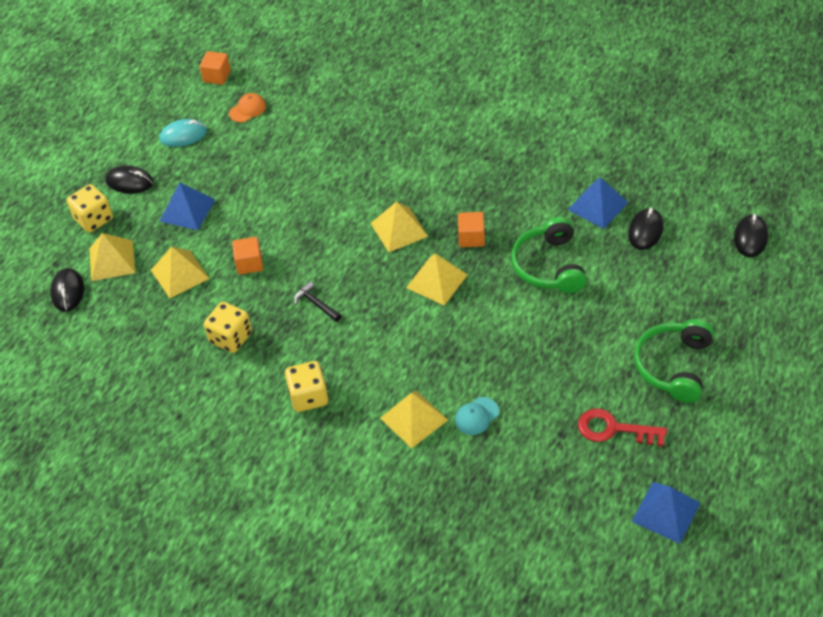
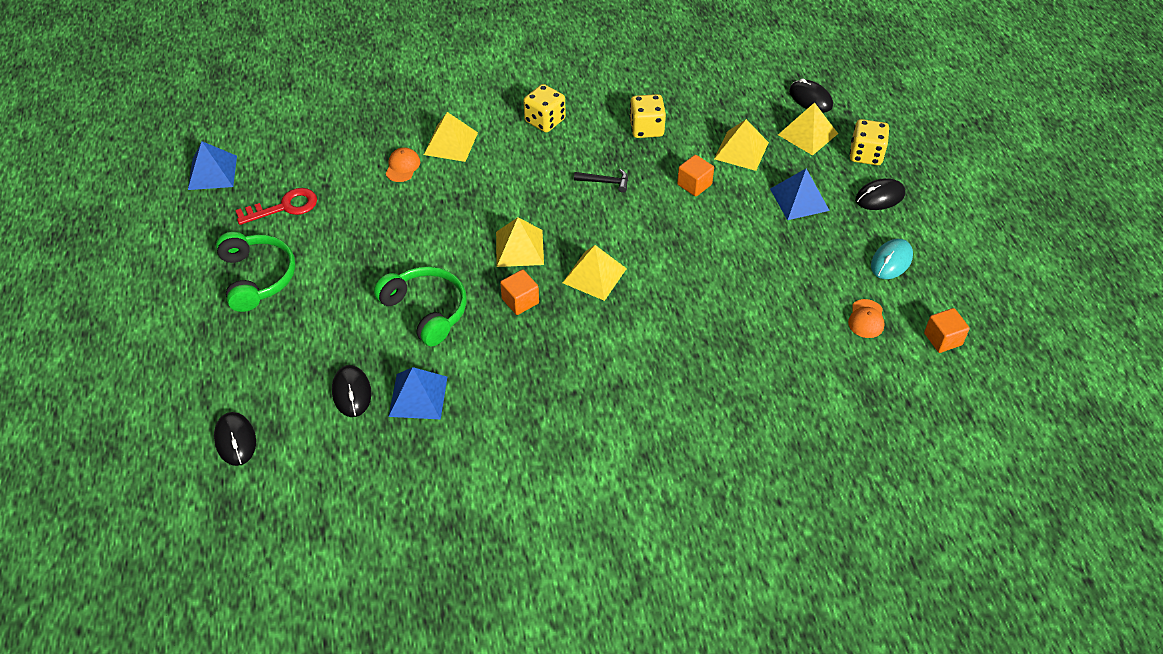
camera: 140 degrees right, 0 degrees up
(476, 416) = (402, 166): turquoise cap -> orange cap

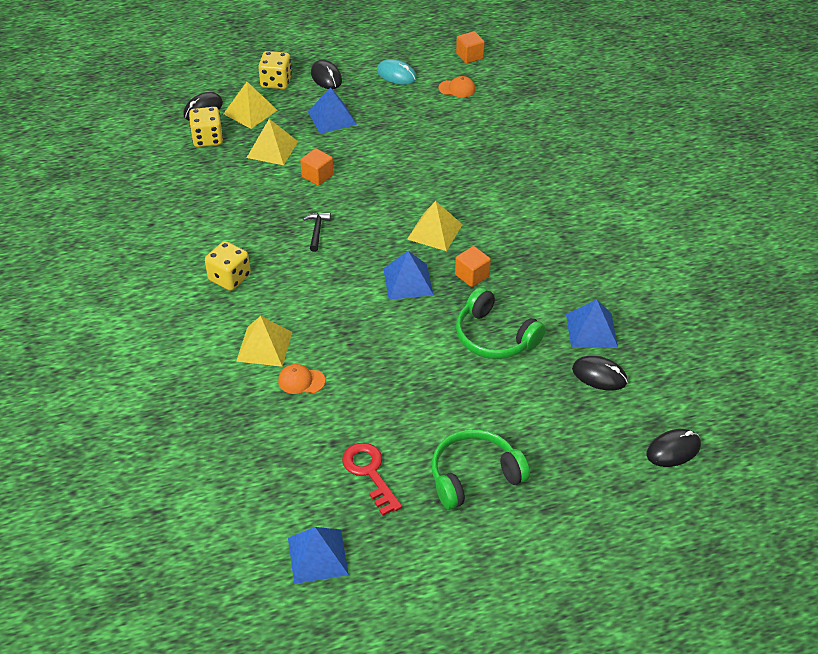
camera: 95 degrees left, 5 degrees down
(351, 393) = (599, 375): black mouse -> black mouse turned 45 degrees clockwise
(426, 310) = (494, 337): green headphones -> green headphones turned 90 degrees counterclockwise
(519, 248) = (408, 281): yellow pyramid -> blue pyramid
(646, 128) = (242, 207): yellow dice -> yellow dice (207, 139)

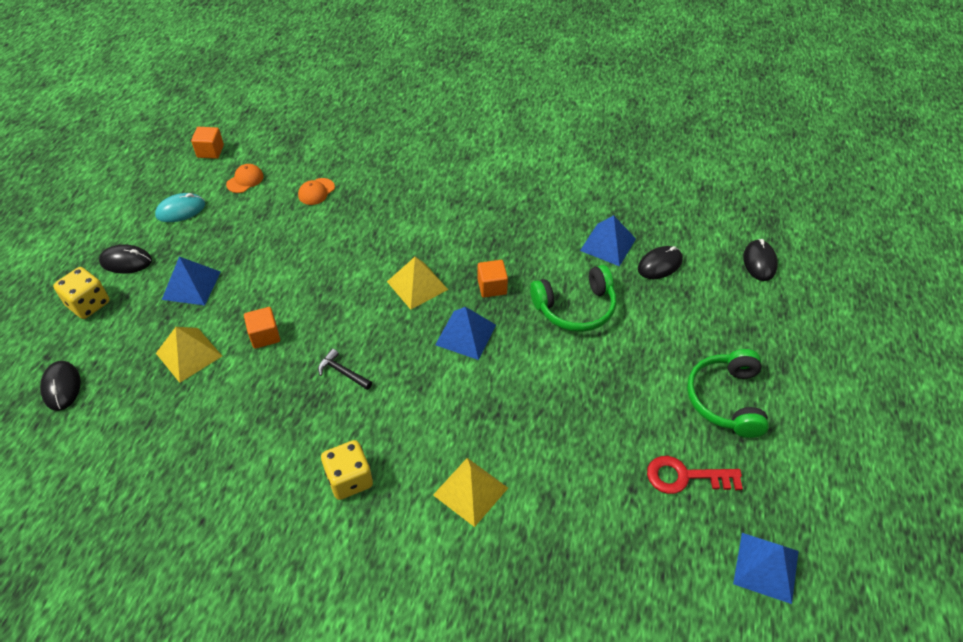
camera: 60 degrees left, 5 degrees up
(207, 139) = (115, 404): yellow dice -> none
(250, 112) = (111, 347): yellow pyramid -> none
(301, 381) = (538, 480): orange cap -> orange cap (316, 191)

